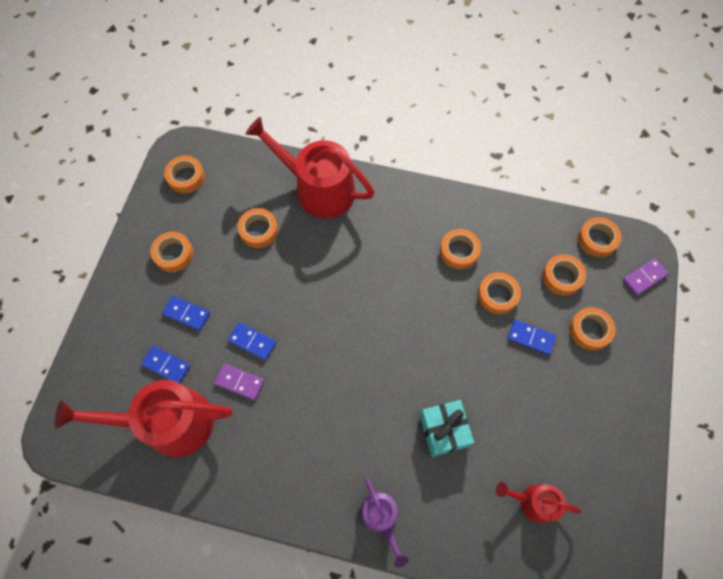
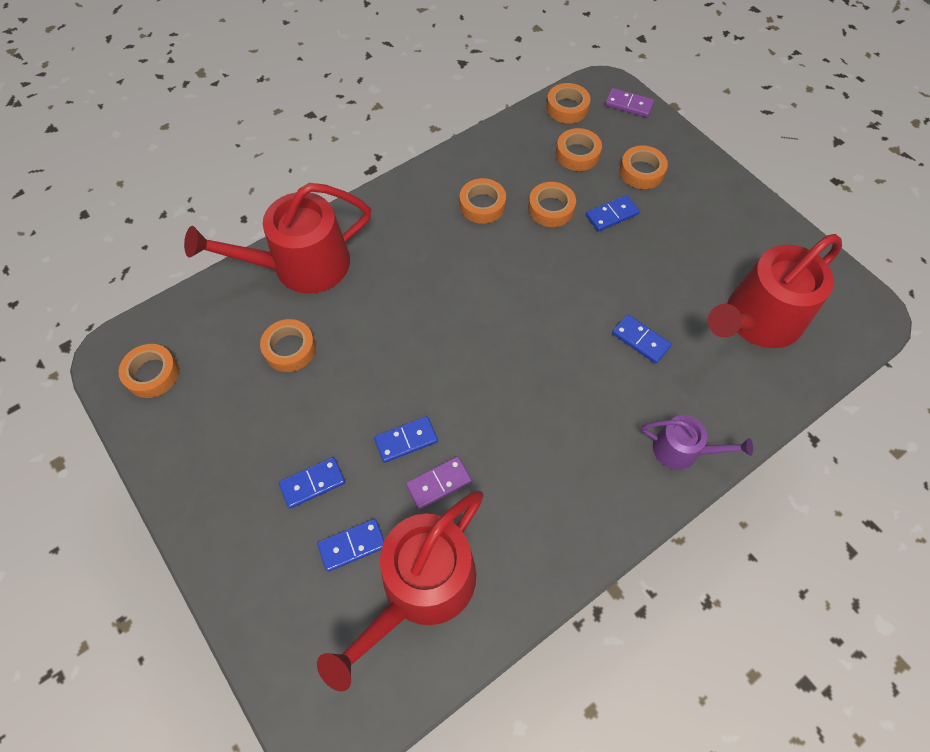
camera: 50 degrees left, 5 degrees down
(173, 254) = (229, 449): orange tape -> none
(443, 430) = (640, 340): turquoise gift -> blue domino
(533, 502) = (757, 320): red watering can -> red watering can, size x1.92
(644, 277) = (629, 105): purple domino -> purple domino turned 75 degrees counterclockwise

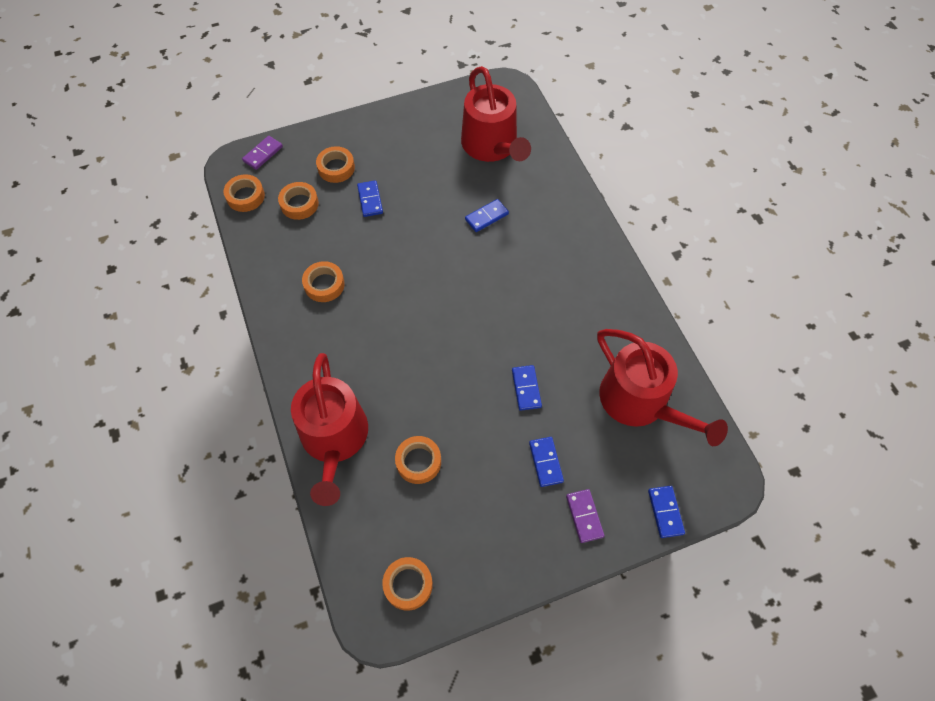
camera: 75 degrees left, 0 degrees up
(352, 545) = (601, 442): blue domino -> blue domino (665, 512)
(438, 483) = (566, 374): purple domino -> purple domino (584, 516)
(551, 209) = (347, 238): orange tape -> none
(682, 450) = (576, 221): purple watering can -> none

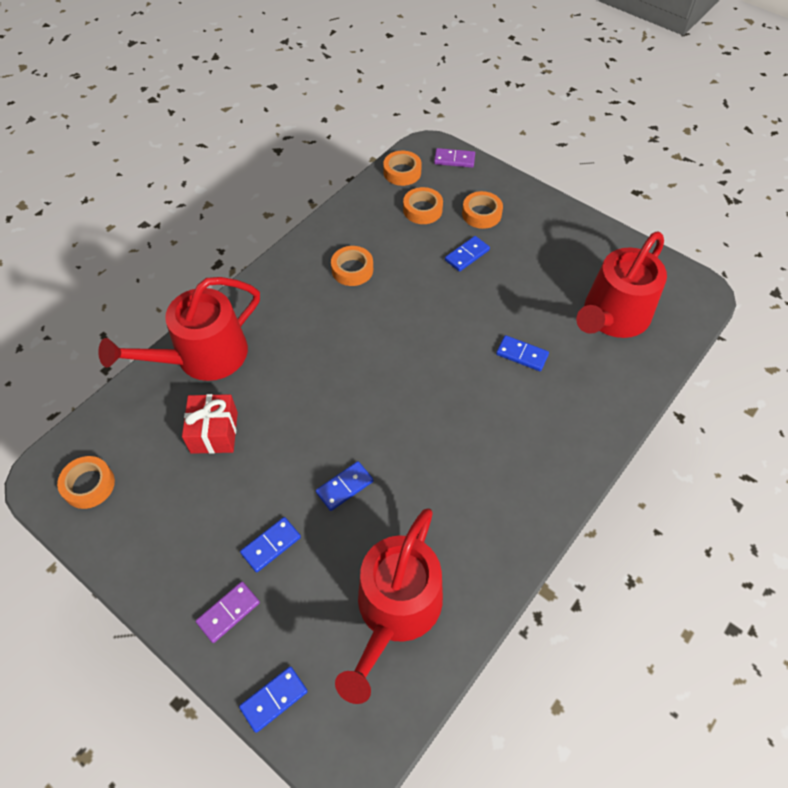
camera: 60 degrees right, 5 degrees down
(418, 462) = (214, 432): orange tape -> red gift

